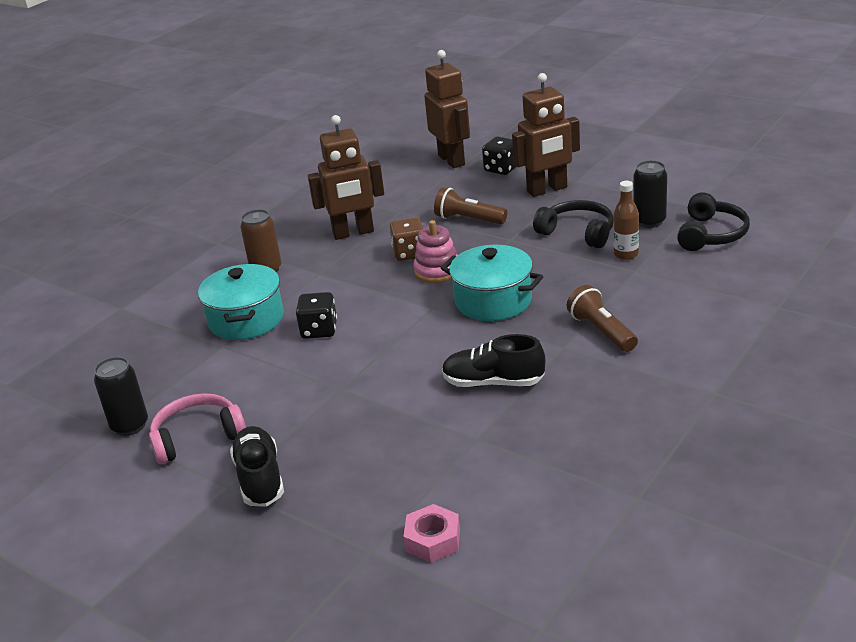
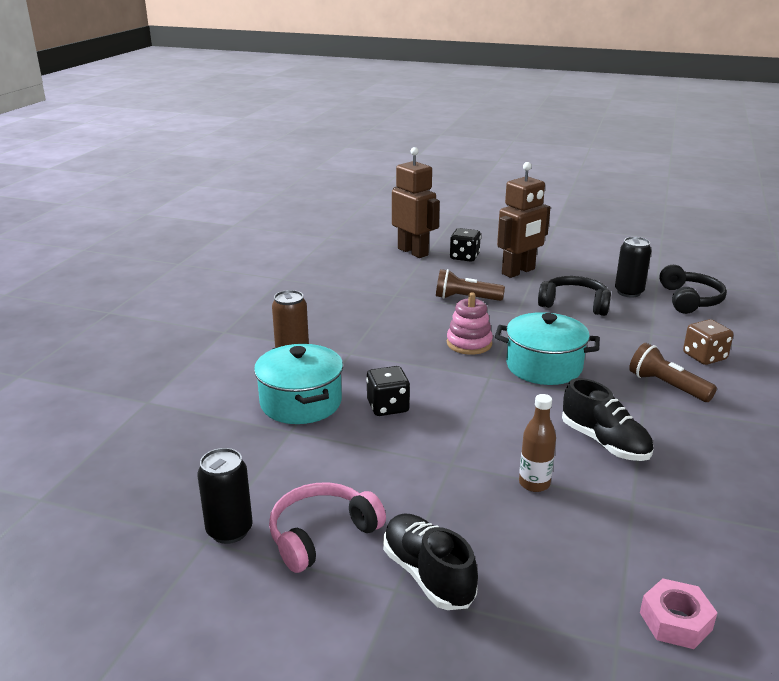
camera: 20 degrees left, 5 degrees down
(353, 233) = (361, 315): brown robot -> none
(410, 253) = (430, 330): brown dice -> brown dice (704, 357)
(493, 382) = (604, 442): black shoe -> black shoe turned 120 degrees counterclockwise
(626, 254) = (631, 319): brown bottle -> brown bottle (534, 483)

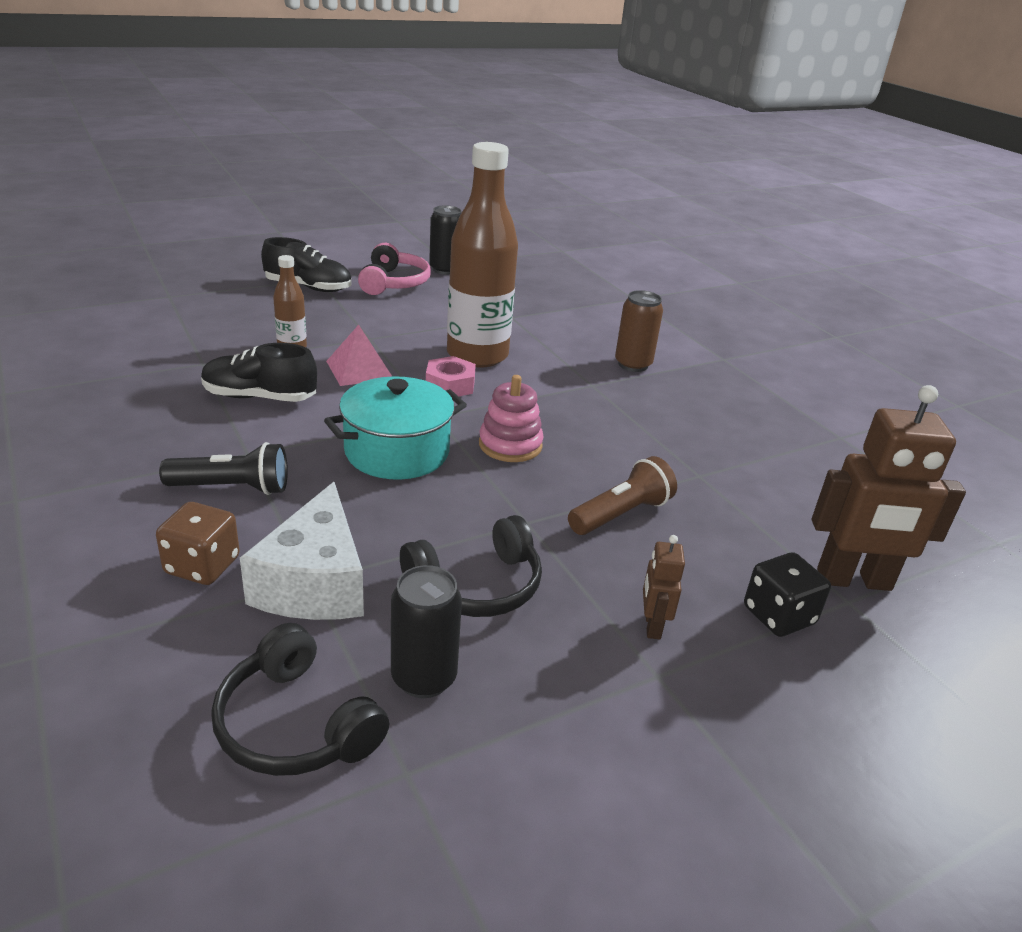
camera: 130 degrees right, 5 degrees up
(301, 402) = (543, 334): turquoise pot -> none
(388, 407) = (477, 355): black dice -> brown bottle
(499, 434) = (359, 369): none -> pink pyramid
(518, 272) = (652, 626): brown robot -> brown robot, size x0.48
(650, 331) = (314, 582): none -> white cheese
(667, 386) = (232, 488): brown flashlight -> black flashlight
(675, 621) = (136, 314): pink nut -> pink nut (450, 385)

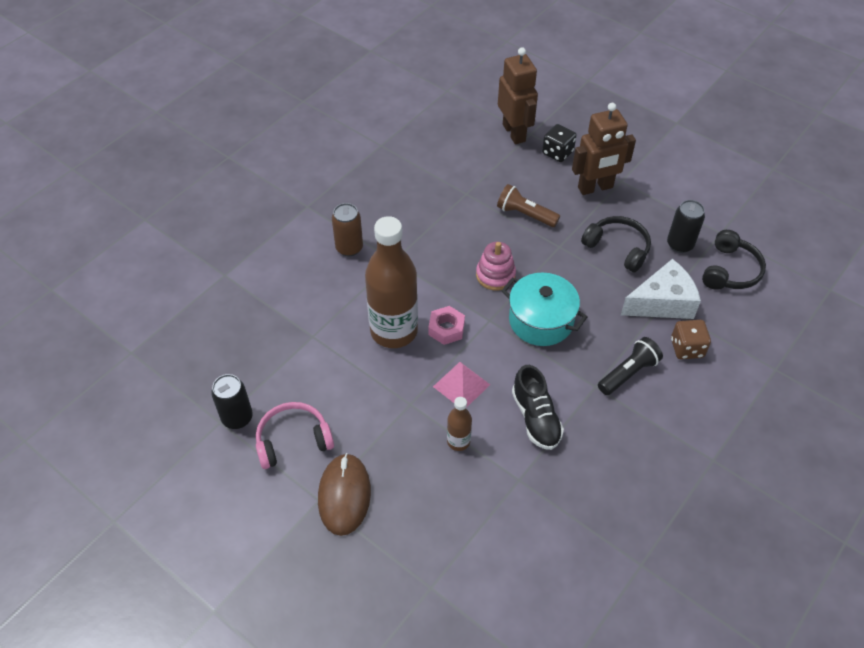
camera: 110 degrees left, 20 degrees up
(232, 488) = (628, 373): black flashlight -> black flashlight turned 75 degrees clockwise
(308, 287) = (344, 495): black shoe -> brown mouse
(652, 626) = (595, 188): brown robot -> brown robot, size x2.10

